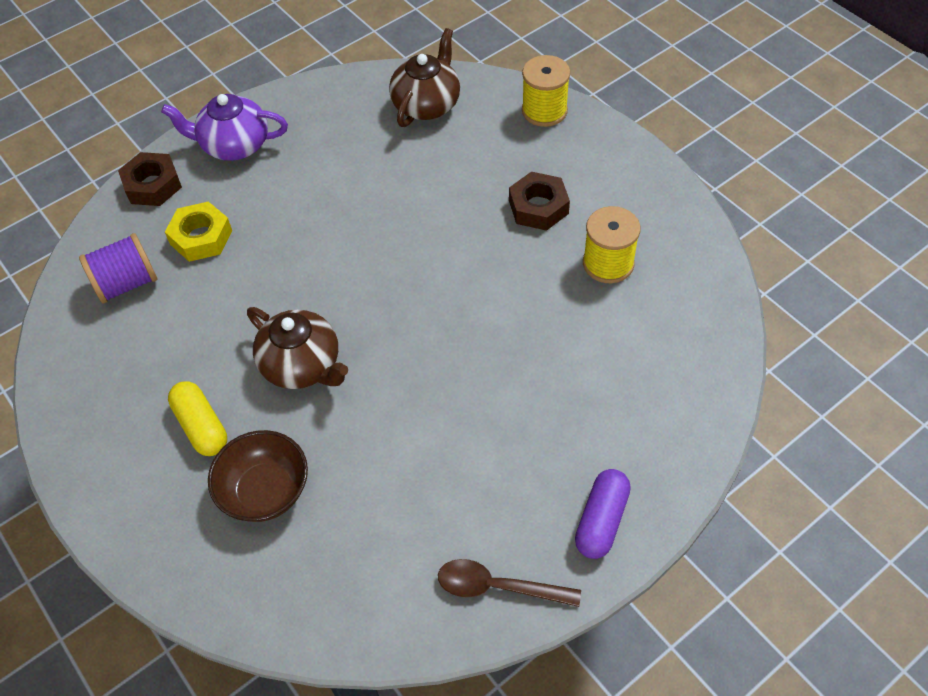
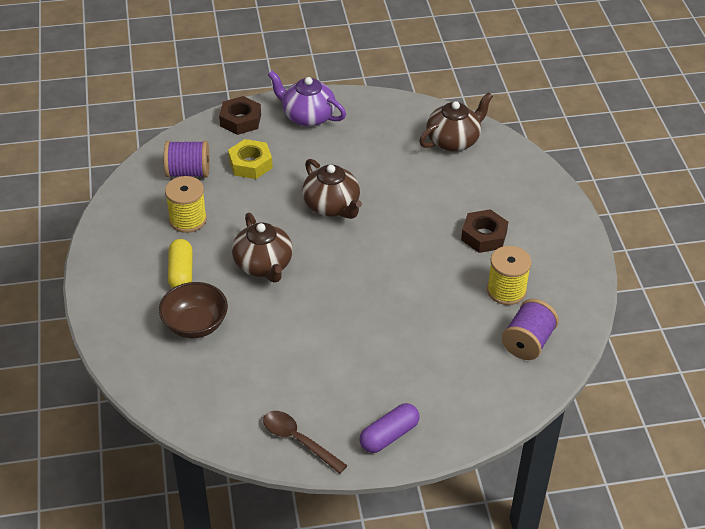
camera: 25 degrees right, 10 degrees down
(338, 248) = (332, 206): none -> brown teapot
(544, 111) = (533, 177): yellow spool -> yellow spool (188, 219)
(674, 317) = (527, 342): none -> purple spool

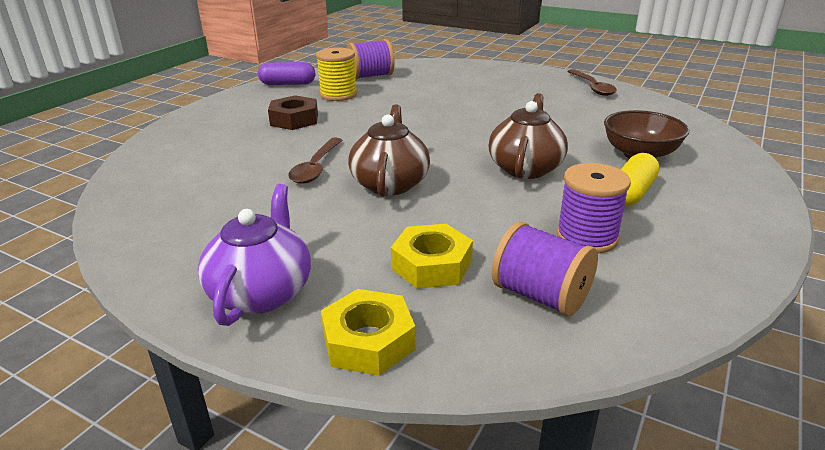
camera: 140 degrees left, 15 degrees down
(188, 219) = (587, 237): yellow spool -> purple spool
(240, 120) = (368, 341): brown nut -> yellow nut
(307, 116) = (262, 292): purple teapot -> purple teapot turned 150 degrees counterclockwise
(389, 435) = (523, 74): purple capsule -> purple capsule (288, 84)
(393, 196) = (316, 168): none -> brown spoon
(453, 140) = (166, 184): brown teapot -> none

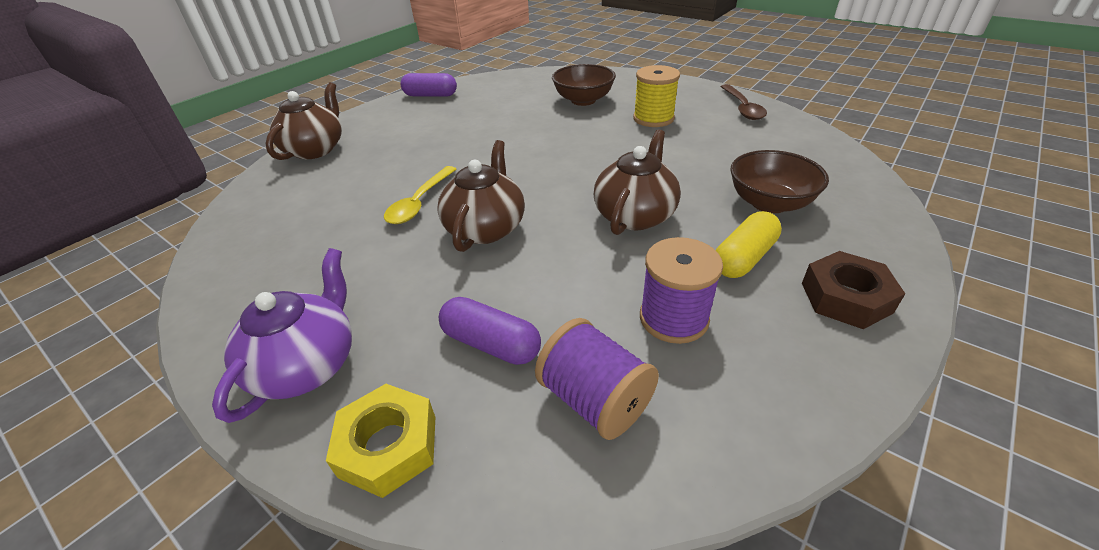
camera: 10 degrees right, 10 degrees up
(186, 130) = (315, 149): none -> brown teapot
(294, 120) = (420, 140): brown nut -> brown nut (845, 297)
(316, 168) = (419, 203): brown spoon -> yellow spoon
(338, 95) = (474, 110): yellow spool -> yellow spool (653, 118)
(371, 76) = (514, 88): purple spool -> none
(431, 265) = (491, 344): yellow nut -> purple capsule
(443, 85) = (583, 100): none -> brown bowl

